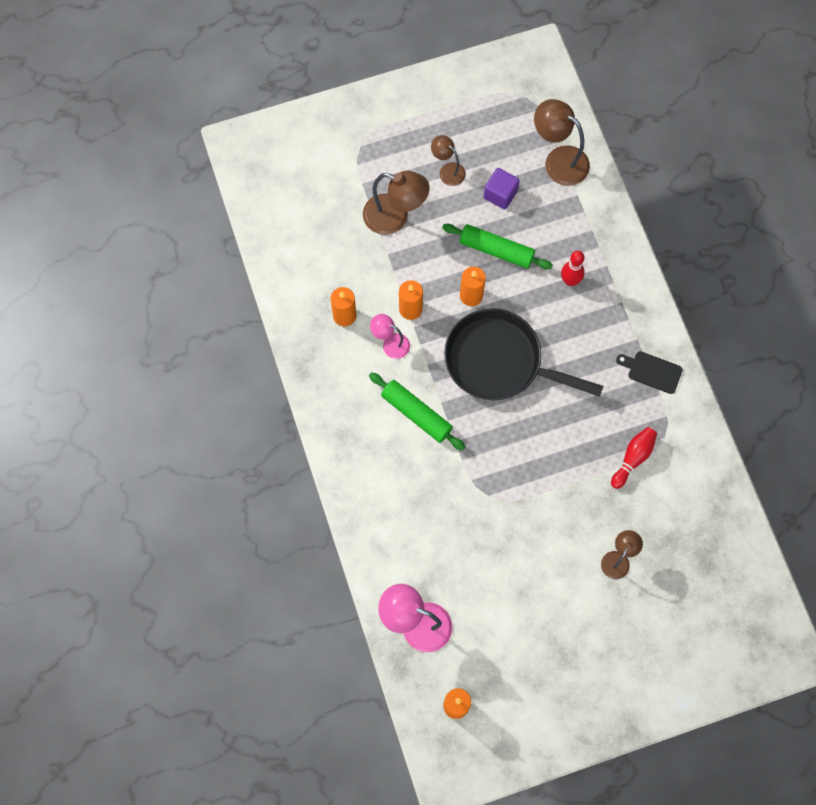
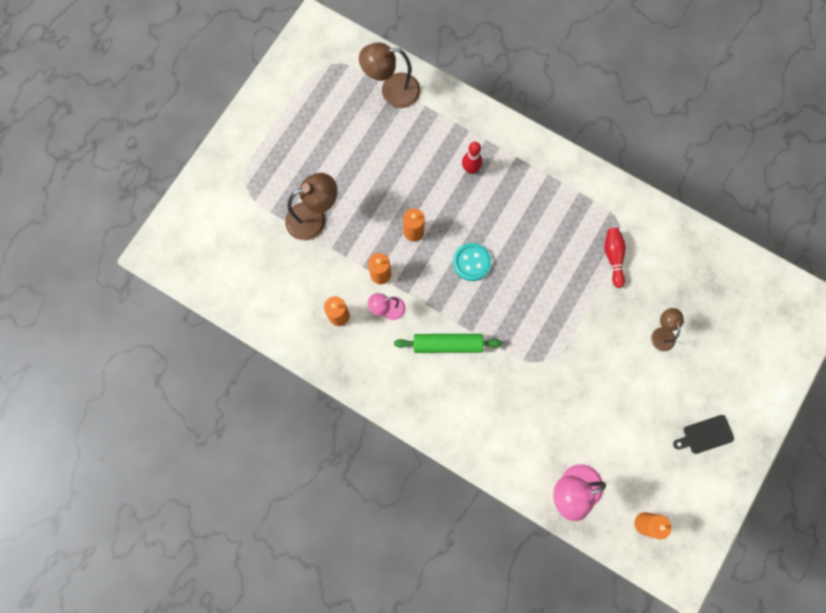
camera: 40 degrees left, 5 degrees up
(448, 170) = (322, 156): brown lamp -> none
(496, 250) = (403, 186): green rolling pin -> none
(499, 361) = (471, 262): black pan -> turquoise button
(500, 194) = (373, 145): purple cube -> none
(652, 371) = (575, 188): black cutting board -> black cutting board (705, 435)

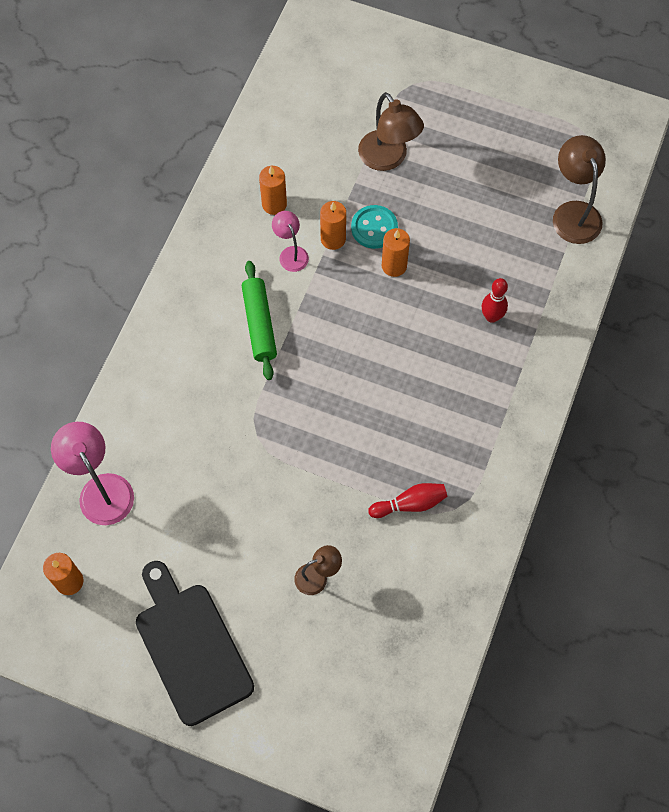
camera: 80 degrees right, 10 degrees down
(471, 262) = (368, 336): turquoise button -> turquoise button (374, 228)
(705, 435) = (190, 647): black cutting board -> black cutting board, size x2.10

